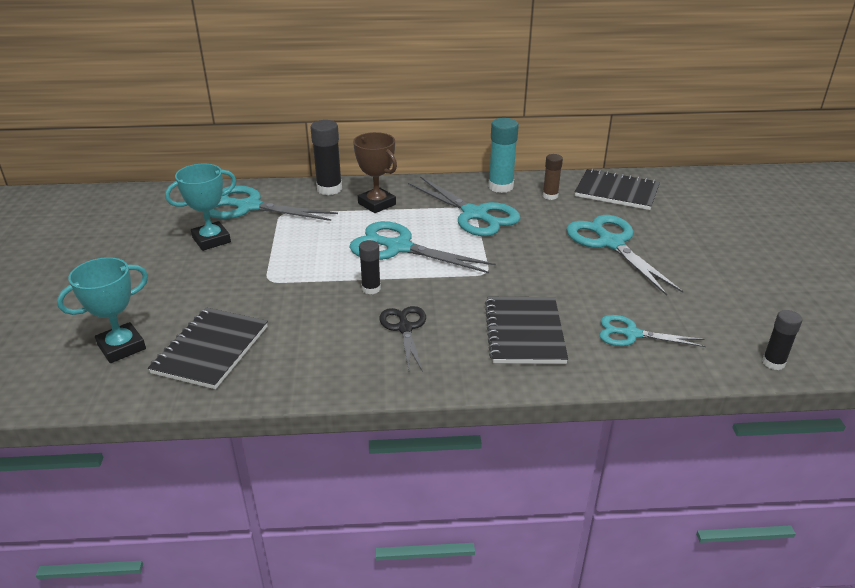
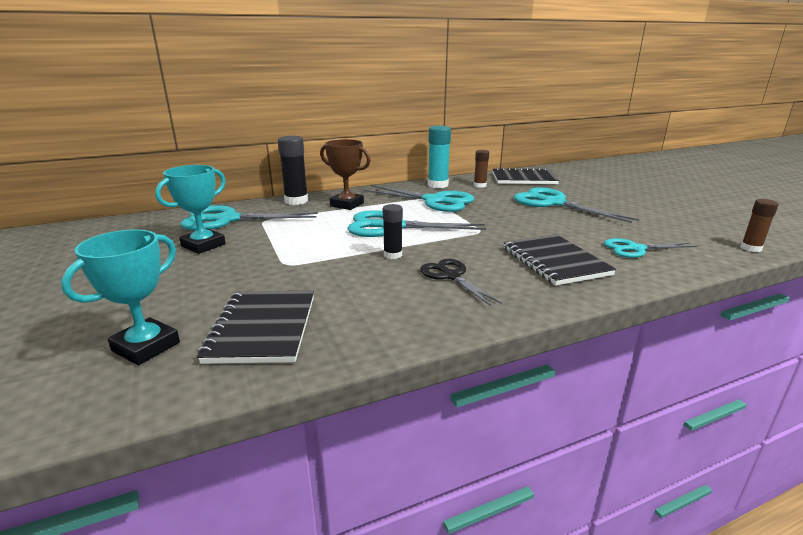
camera: 20 degrees left, 10 degrees down
(773, 363) = (751, 248): black glue stick -> brown glue stick

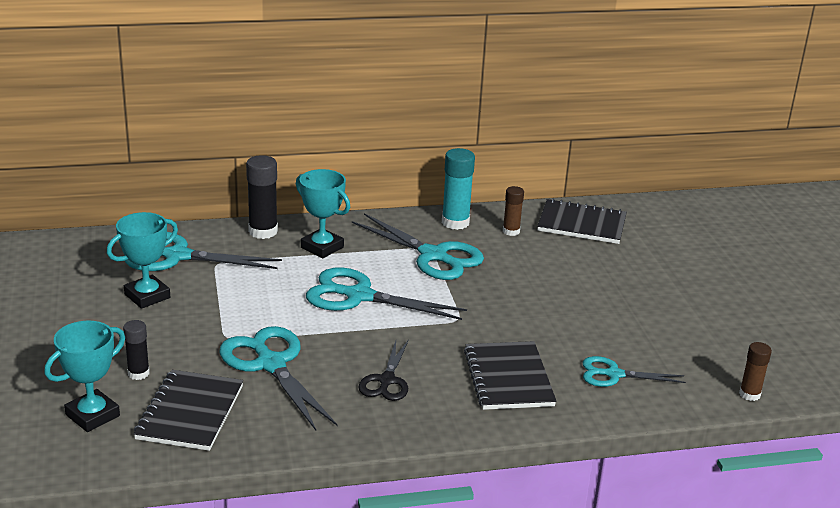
camera: 10 degrees right, 5 degrees up
(347, 204) = (322, 247): brown trophy -> turquoise trophy
(393, 255) = (341, 342): black glue stick -> black glue stick (138, 373)
(451, 276) = (386, 380): black scissors -> black scissors turned 150 degrees counterclockwise
(553, 203) = (582, 282): turquoise scissors -> turquoise scissors (271, 364)

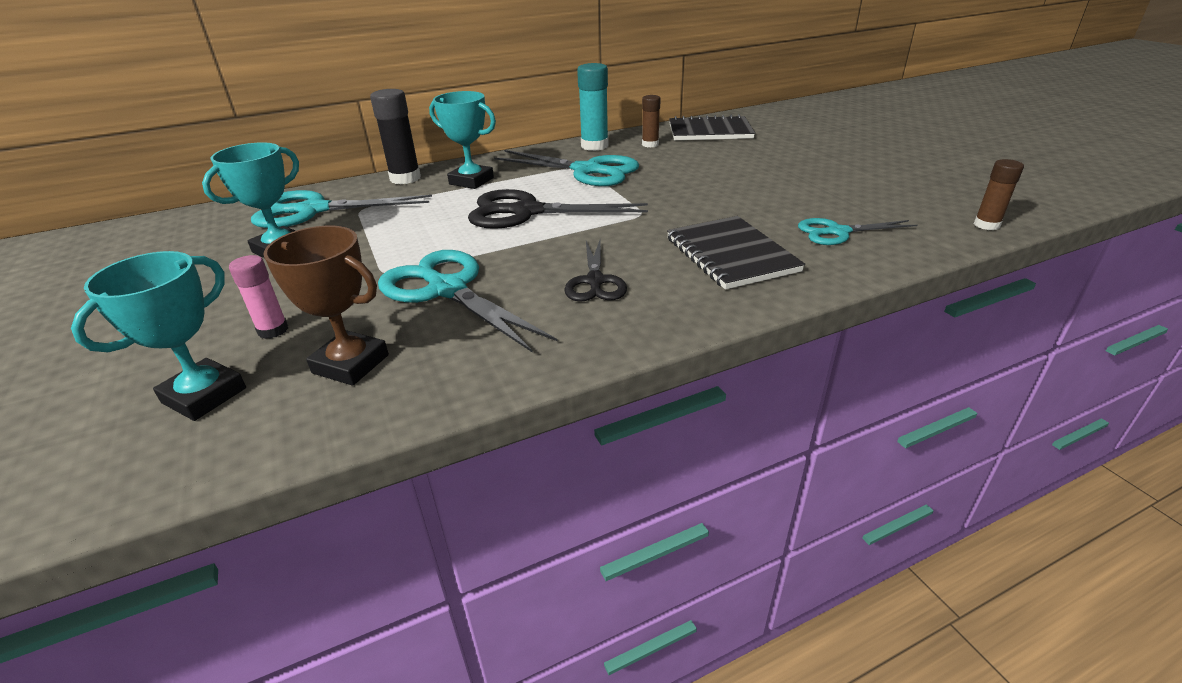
camera: 10 degrees left, 5 degrees up
(138, 373) = (273, 330): black glue stick -> pink glue stick
(190, 412) = (351, 364): black notebook -> brown trophy
(359, 296) = (527, 212): turquoise scissors -> black scissors

